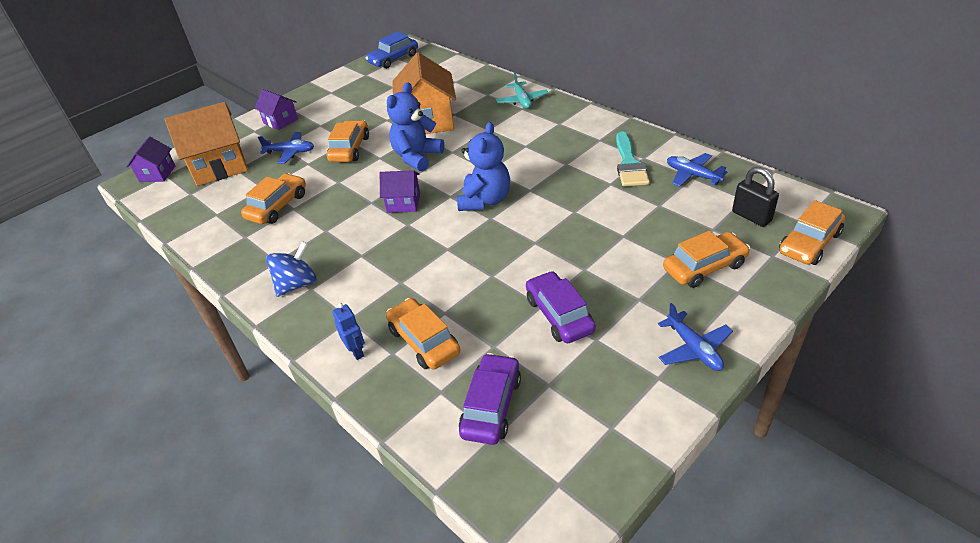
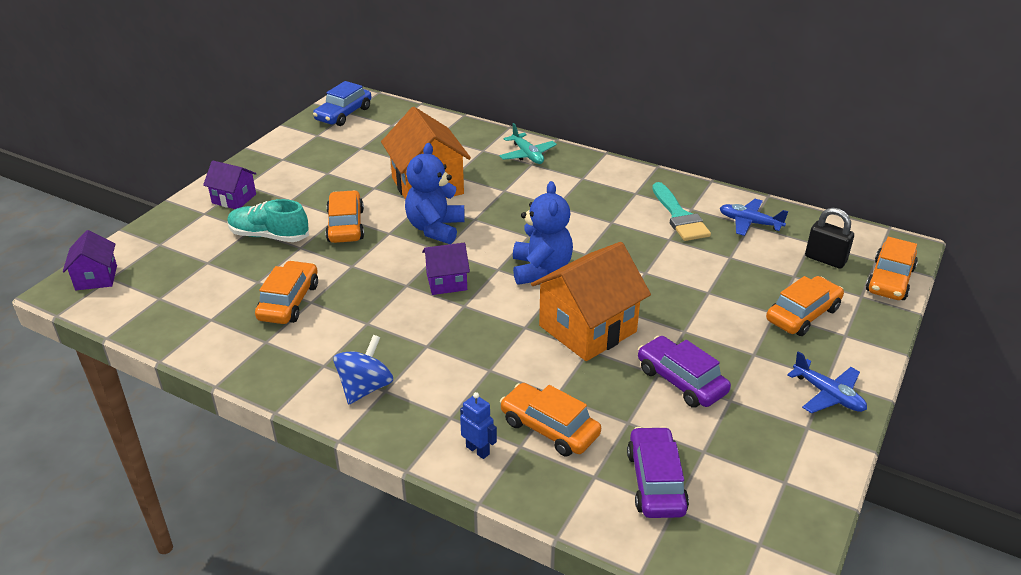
camera: 20 degrees left, 5 degrees down
(219, 166) = (180, 261): orange house -> orange house (587, 329)
(290, 152) = (269, 236): blue plane -> turquoise shoe

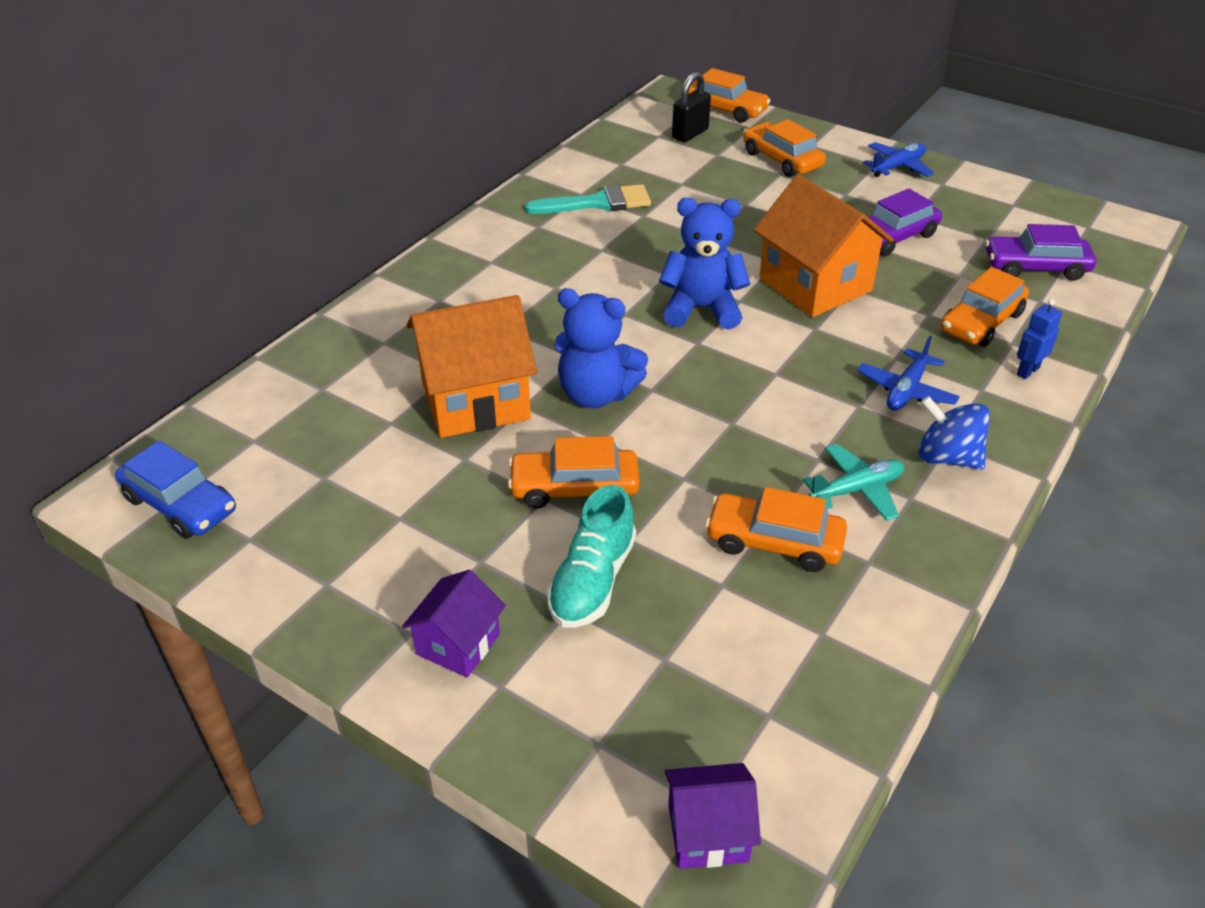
camera: 85 degrees left, 5 degrees up
(446, 282) = (726, 386): purple house -> none
(527, 155) = (414, 302): turquoise plane -> turquoise plane (856, 490)
(749, 223) = (617, 163): blue plane -> blue plane (906, 390)

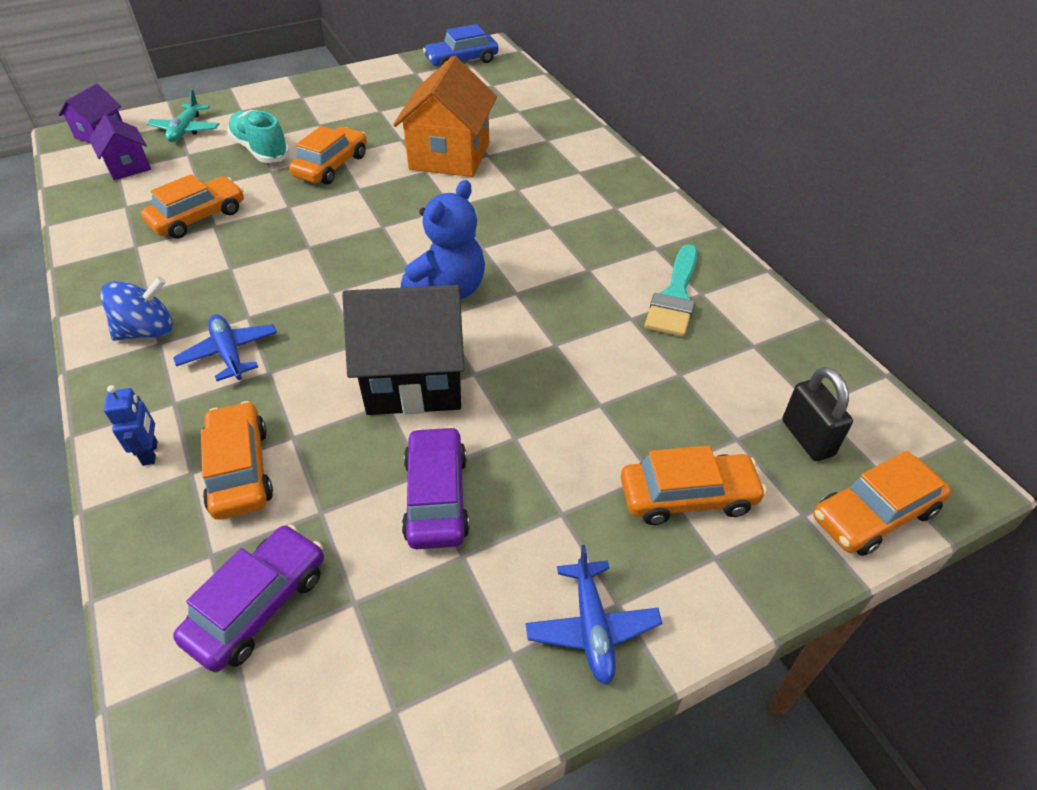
camera: 120 degrees right, 5 degrees up
(458, 644) = (278, 106): purple house -> purple house (128, 166)
(596, 394) = (403, 201): blue teddy bear -> none
(815, 285) = (414, 378): orange house -> black house
(856, 490) = (185, 270): turquoise plane -> turquoise plane (186, 130)

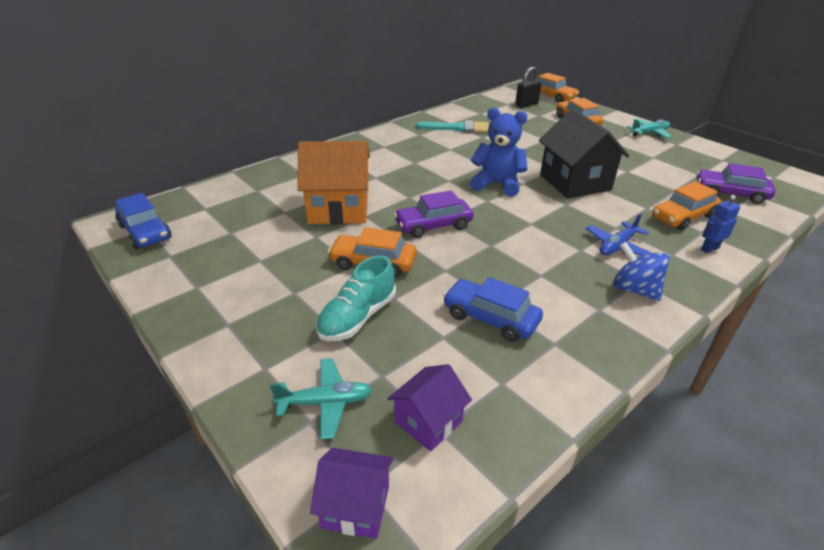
camera: 105 degrees left, 10 degrees down
(198, 217) = (490, 318): orange car -> blue car
(436, 497) = (634, 166): purple car -> purple car (433, 225)
(592, 627) = (649, 133): blue plane -> turquoise plane

